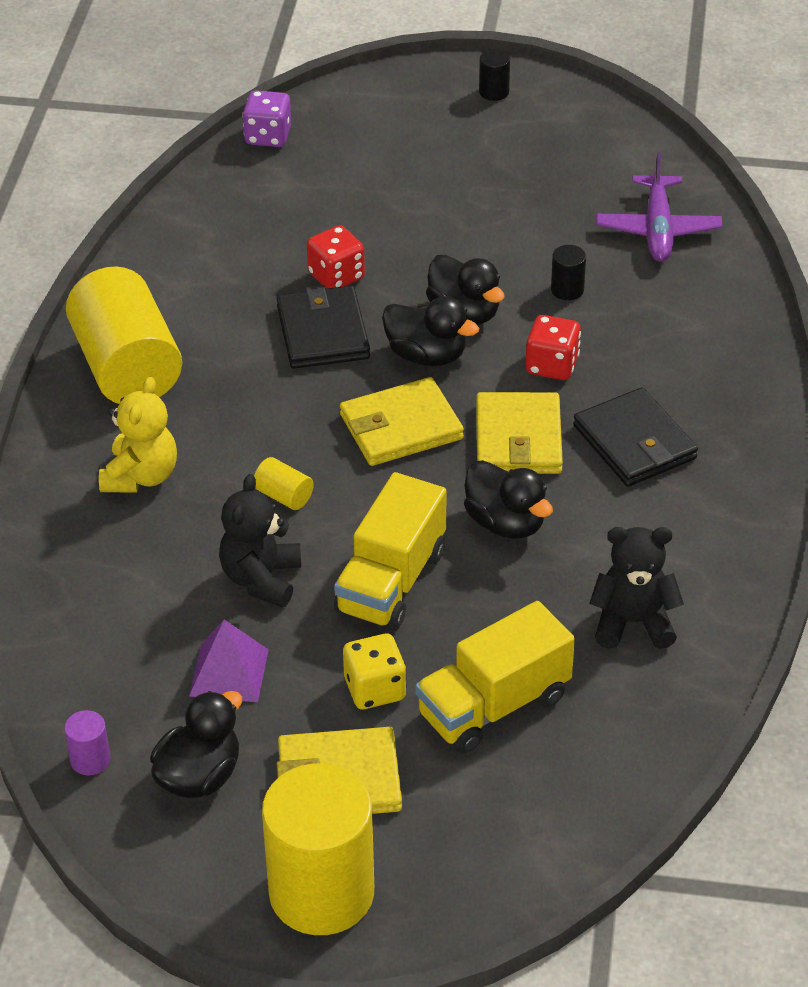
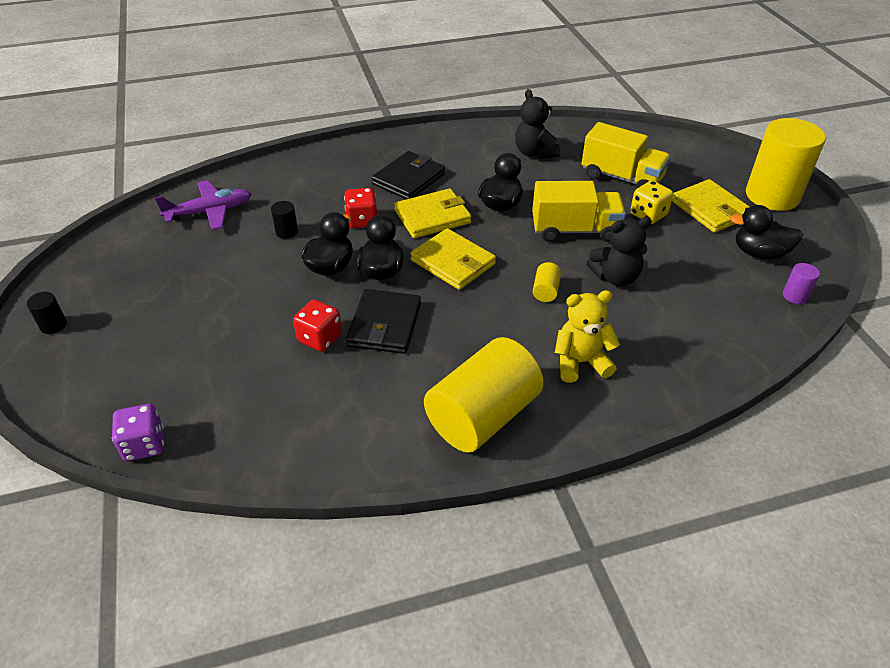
camera: 115 degrees left, 0 degrees up
(229, 672) = (688, 266): purple pyramid -> none
(323, 332) = (385, 324): black wallet -> black wallet turned 45 degrees counterclockwise

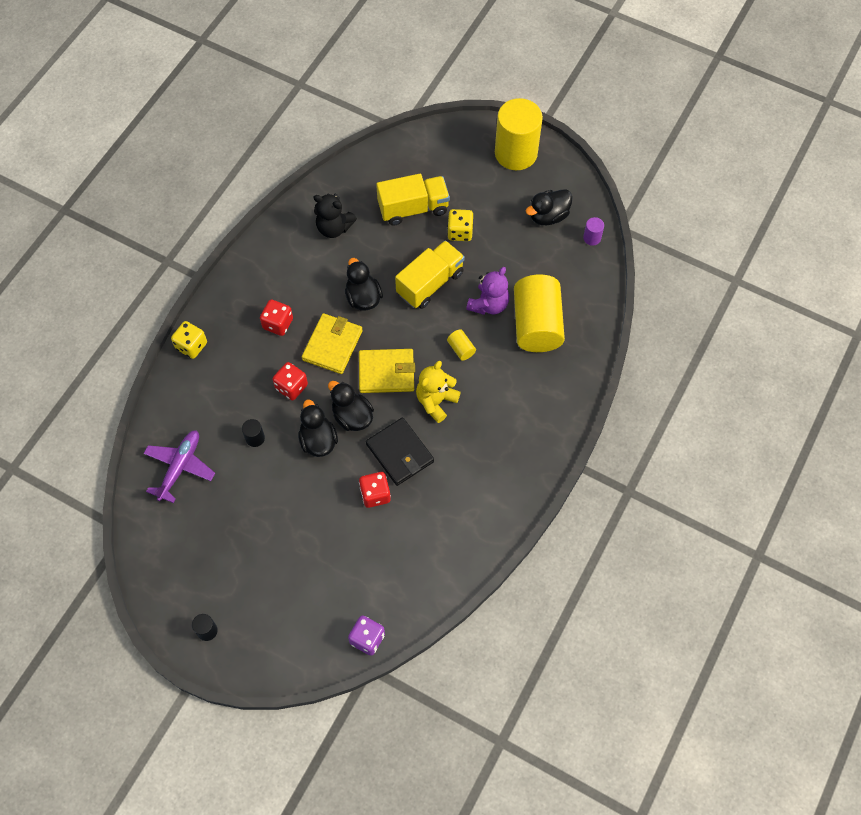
camera: 45 degrees left, 20 degrees up
(328, 153) = (191, 346): none -> yellow dice
(408, 179) = (278, 324): black wallet -> red dice
(482, 416) = (513, 464): yellow cylinder -> yellow cylinder (536, 324)
(580, 362) = (527, 385): yellow teddy bear -> yellow teddy bear (436, 401)
(615, 277) = (488, 304): black teddy bear -> purple teddy bear
(710, 209) = (491, 196): yellow wallet -> none

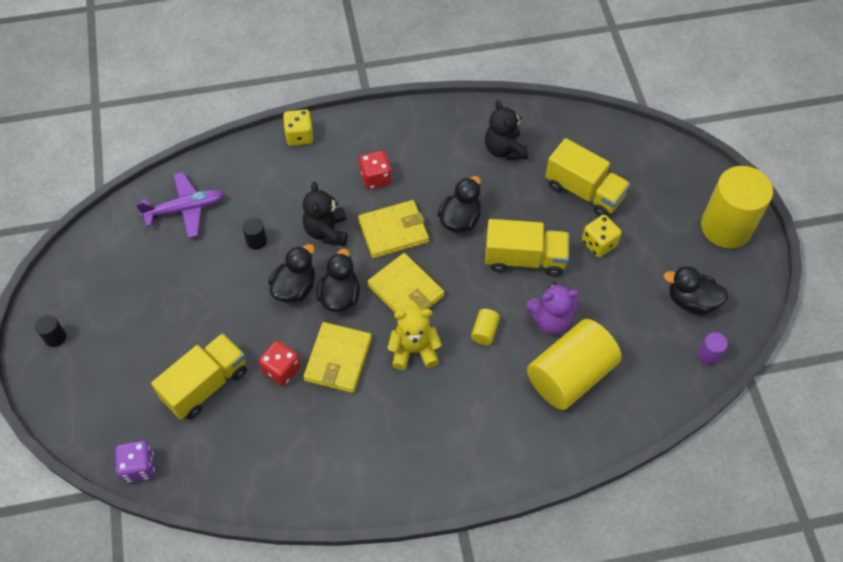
camera: 50 degrees right, 5 degrees down
(291, 387) = (327, 231): red dice -> black teddy bear
(342, 552) = (206, 385): none -> yellow truck
(400, 453) = (338, 359): black wallet -> yellow wallet

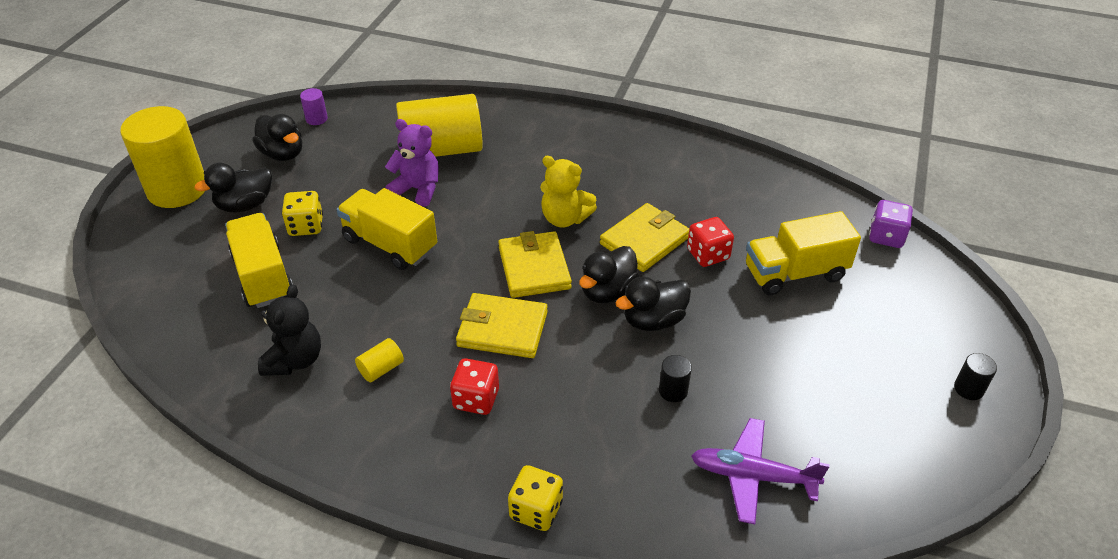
camera: 150 degrees left, 15 degrees down
(327, 231) = (579, 363): black teddy bear -> none
(460, 220) = (419, 308): black duck -> black duck (245, 205)
(484, 331) = (486, 205): yellow cylinder -> yellow cylinder (381, 369)

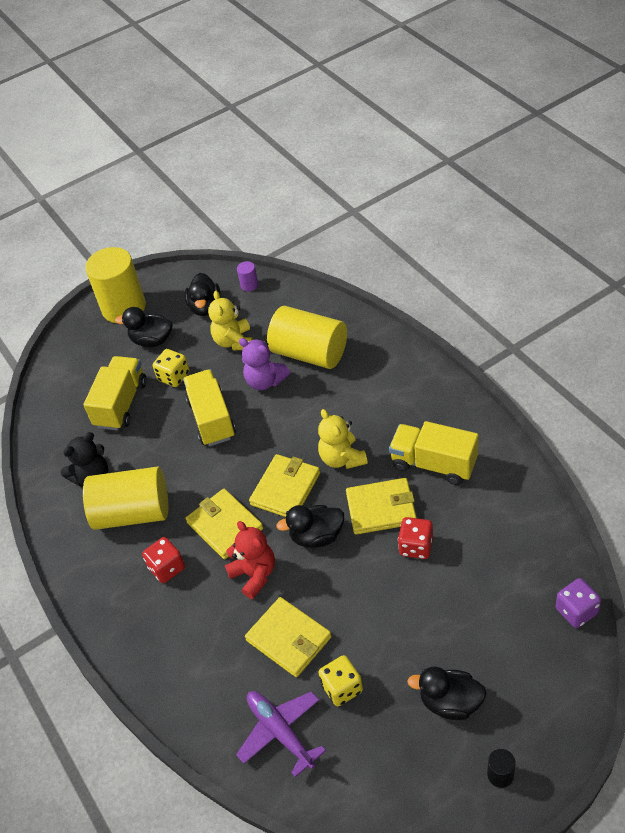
camera: 45 degrees right, 5 degrees up
(347, 170) = (234, 341): none -> yellow teddy bear
(381, 369) = (133, 512): yellow cylinder -> yellow cylinder, size x2.50
(418, 189) = (265, 381): purple teddy bear -> purple teddy bear turned 150 degrees clockwise
(536, 510) = (136, 665): yellow dice -> yellow dice (342, 688)
(579, 355) = (254, 574): none -> red teddy bear
(653, 320) = (326, 577): black duck -> black duck (450, 702)
(673, 391) = (289, 639): black cylinder -> yellow wallet
(795, 273) = (466, 599): yellow truck -> yellow truck (434, 464)

